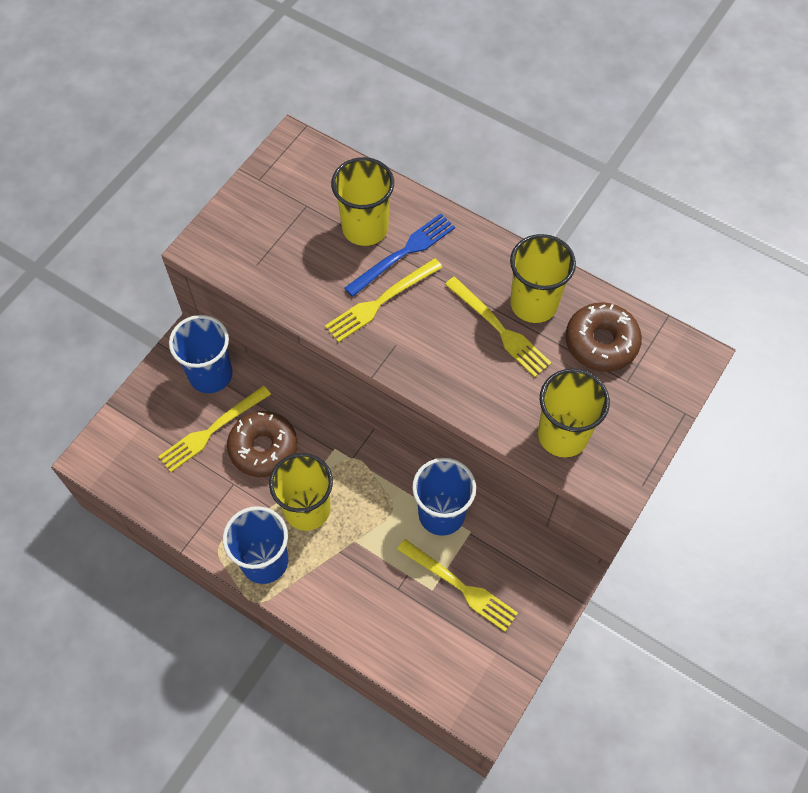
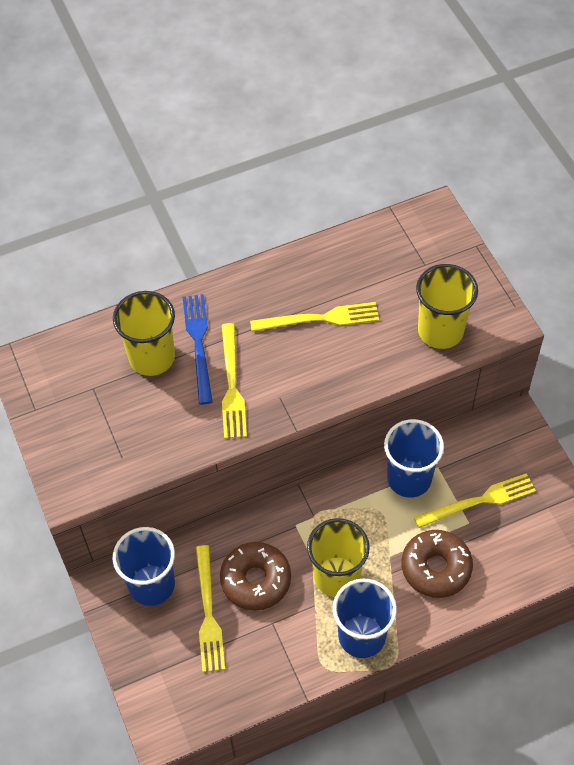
camera: 55 degrees left, 5 degrees down
(534, 303) = (314, 283): yellow cup -> none
(601, 343) = (381, 261): brown donut -> brown donut (436, 568)

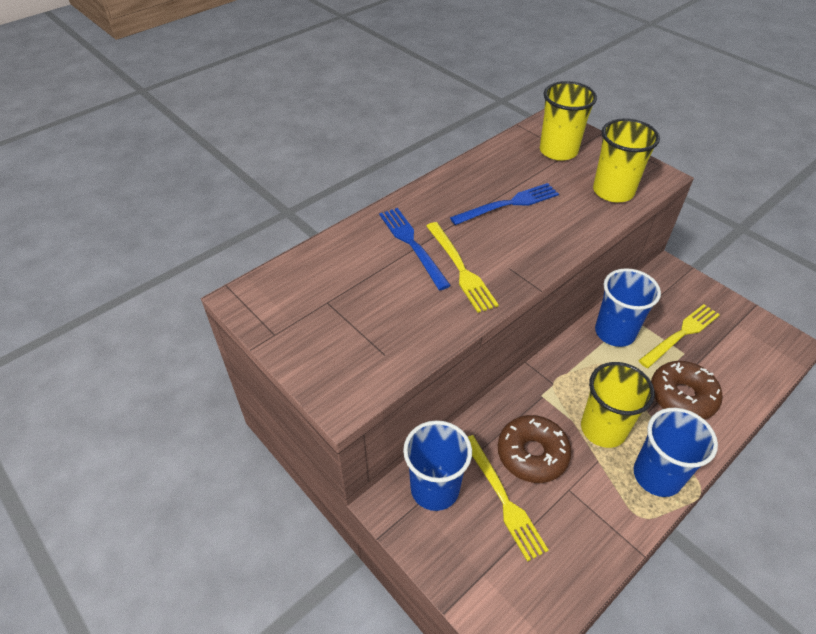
camera: 20 degrees left, 10 degrees down
(152, 357) = (373, 264): yellow cup -> yellow cup (558, 151)
(319, 319) = (508, 204): yellow fork -> blue fork

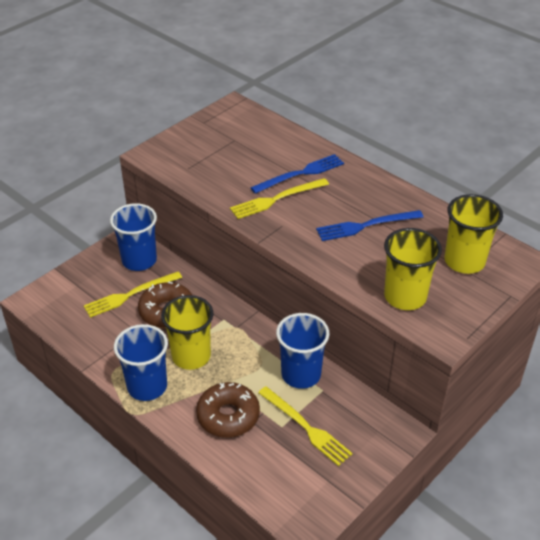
camera: 85 degrees right, 5 degrees down
(508, 204) = (366, 226): blue fork -> blue fork turned 105 degrees clockwise

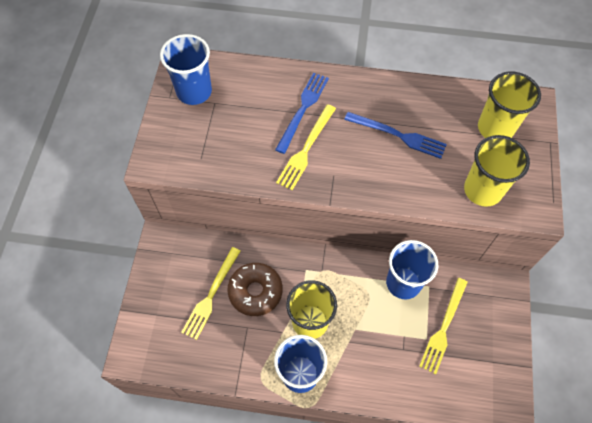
camera: 35 degrees left, 20 degrees up
(139, 260) = (189, 255): blue cup -> blue cup (194, 91)
(228, 416) = (382, 357): brown donut -> none
(306, 427) = (443, 327): yellow fork -> yellow fork turned 105 degrees clockwise
(366, 226) = (398, 135): blue fork -> blue fork turned 105 degrees counterclockwise

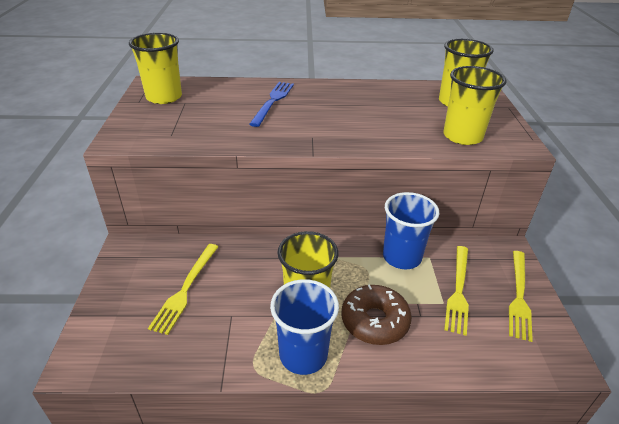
camera: 10 degrees left, 25 degrees down
(194, 91) = (164, 97): blue cup -> yellow cup
(255, 291) = (238, 281): brown donut -> brown donut (374, 321)
(306, 149) = (280, 123): yellow fork -> yellow fork (519, 296)
(398, 135) = (368, 110): blue fork -> none

